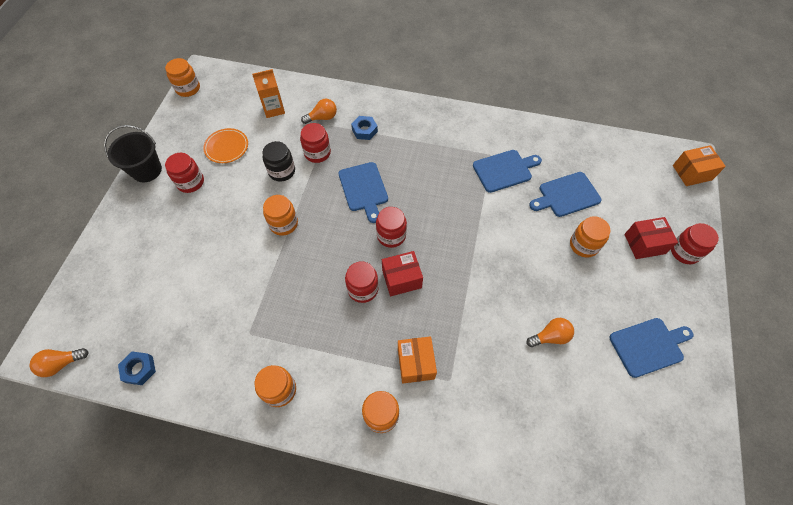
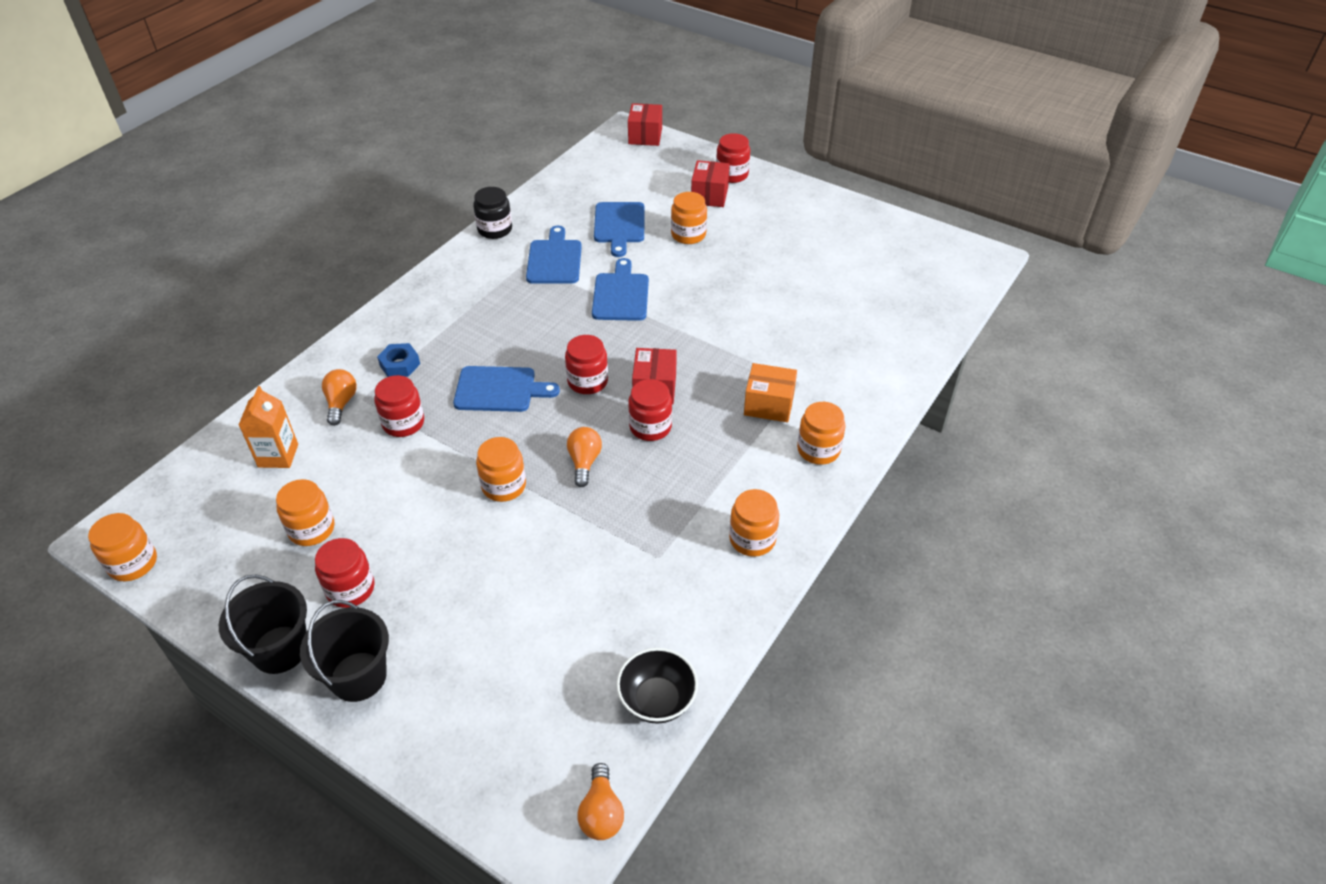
camera: 70 degrees left, 15 degrees down
(135, 211) = (358, 676): none -> black bucket
(139, 369) = (657, 700): blue nut -> black bowl
(226, 147) = (311, 529): orange plate -> orange jar
(282, 171) = (408, 469): black jar -> black jar (495, 229)
(550, 336) = (781, 293): orange light bulb -> orange light bulb (584, 462)
(649, 346) = (819, 233): blue cutting board -> blue cutting board (621, 294)
(692, 172) = (645, 136): orange box -> red box

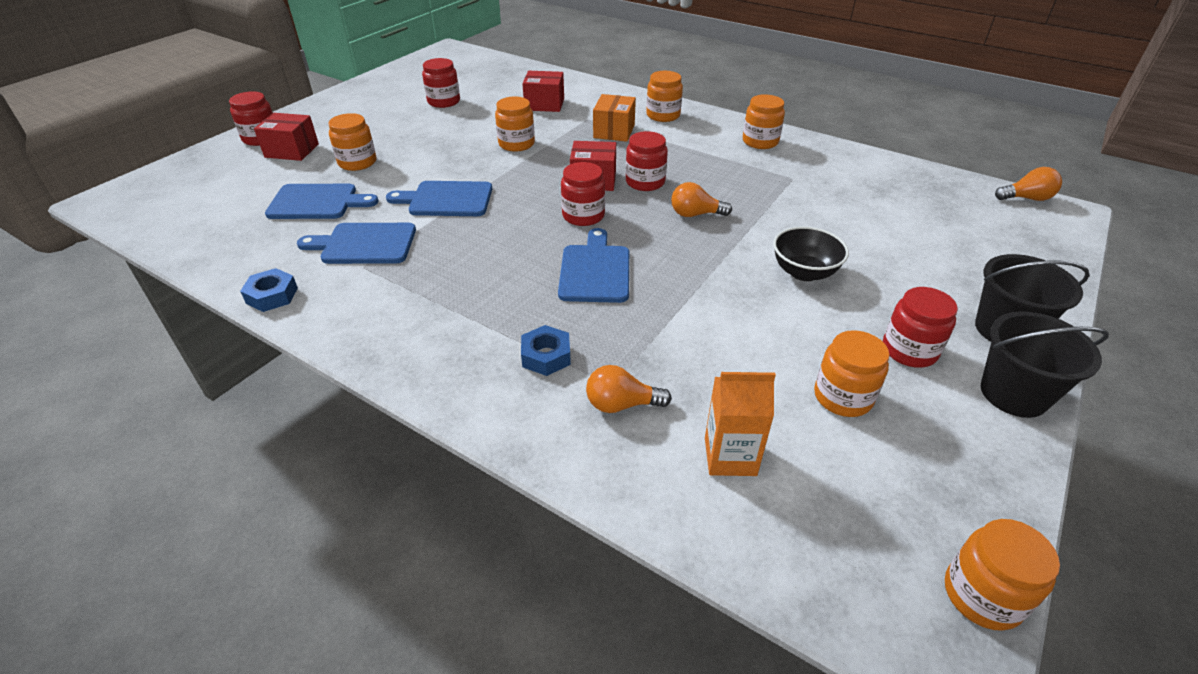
camera: 90 degrees left, 5 degrees down
(403, 423) = (654, 340): red jar -> red jar (444, 101)
(495, 229) = (272, 295): black jar -> blue nut
(504, 486) = (736, 259): orange jar -> orange jar (516, 144)
(645, 136) = (132, 187): red box -> red box (544, 104)
(657, 700) = (923, 178): black bowl -> black bowl (804, 272)

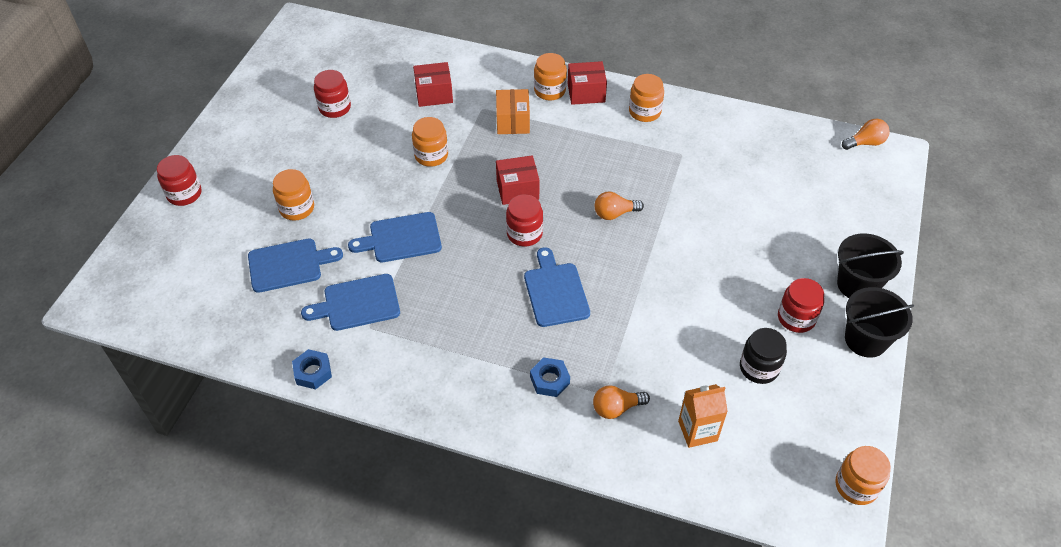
camera: 15 degrees left, 10 degrees up
(292, 150) = (225, 204): red box -> red box (586, 93)
(645, 182) = (562, 183): red jar -> none
(804, 272) = (712, 259): black bowl -> none
(843, 397) = (759, 368): orange jar -> black jar

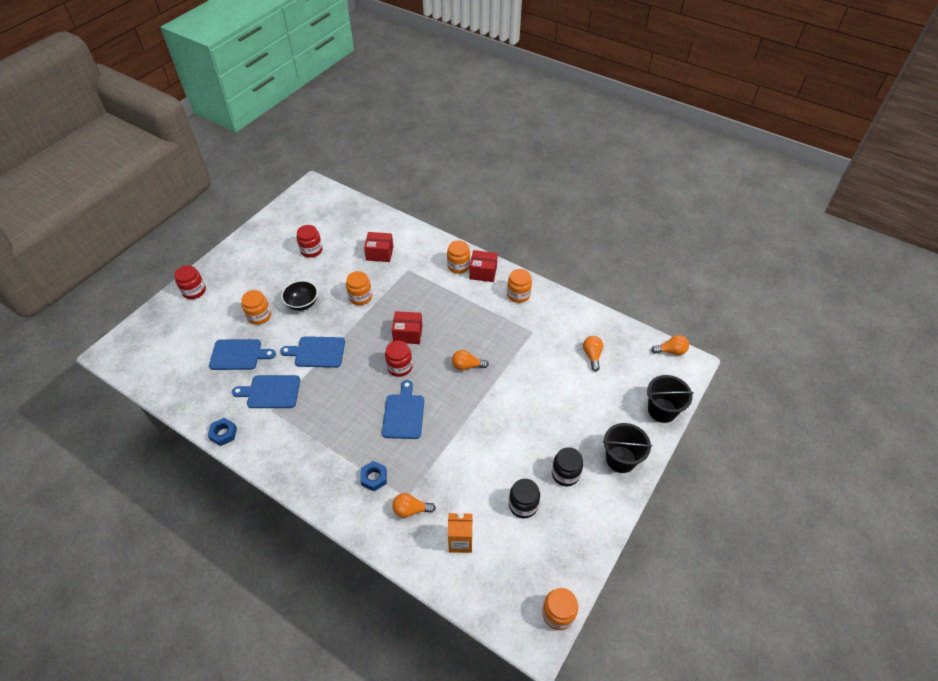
camera: 15 degrees right, 0 degrees up
(352, 180) = (302, 303): none -> black bowl
(513, 121) = (424, 283): orange box -> none
(770, 168) = (592, 355): none -> orange light bulb
(796, 318) = (565, 474): red jar -> black jar
(865, 340) = (610, 503): black bucket -> black bucket (662, 410)

